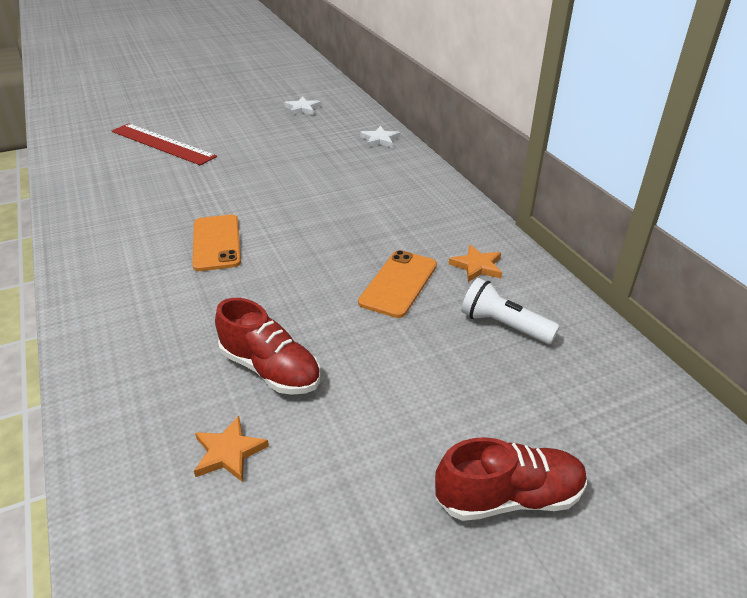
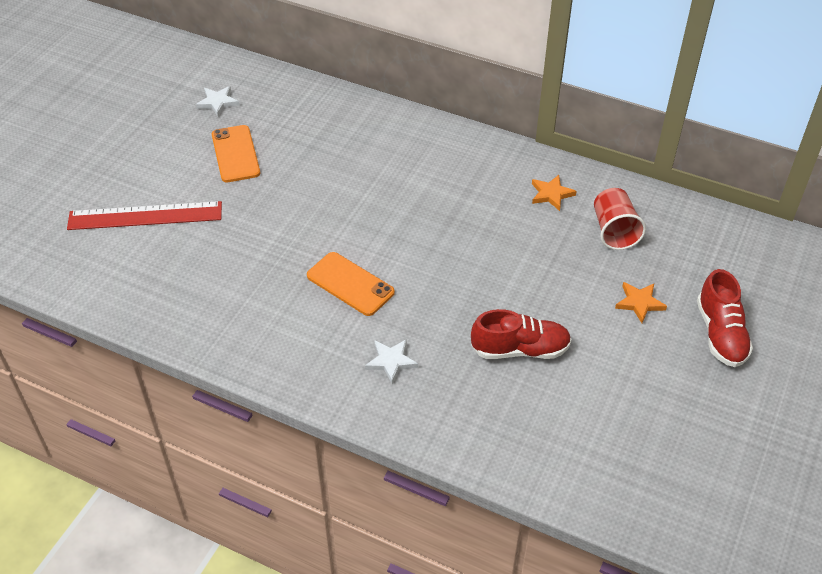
camera: 40 degrees left, 10 degrees up
(228, 452) = (564, 411): orange star -> orange star (639, 303)
(380, 140) = (338, 106): white star -> white star (391, 361)
(399, 284) = (519, 239): orange phone -> orange phone (236, 154)
(504, 325) = (614, 231): white flashlight -> red cup
(508, 497) = (720, 334): red shoe -> red shoe turned 135 degrees clockwise

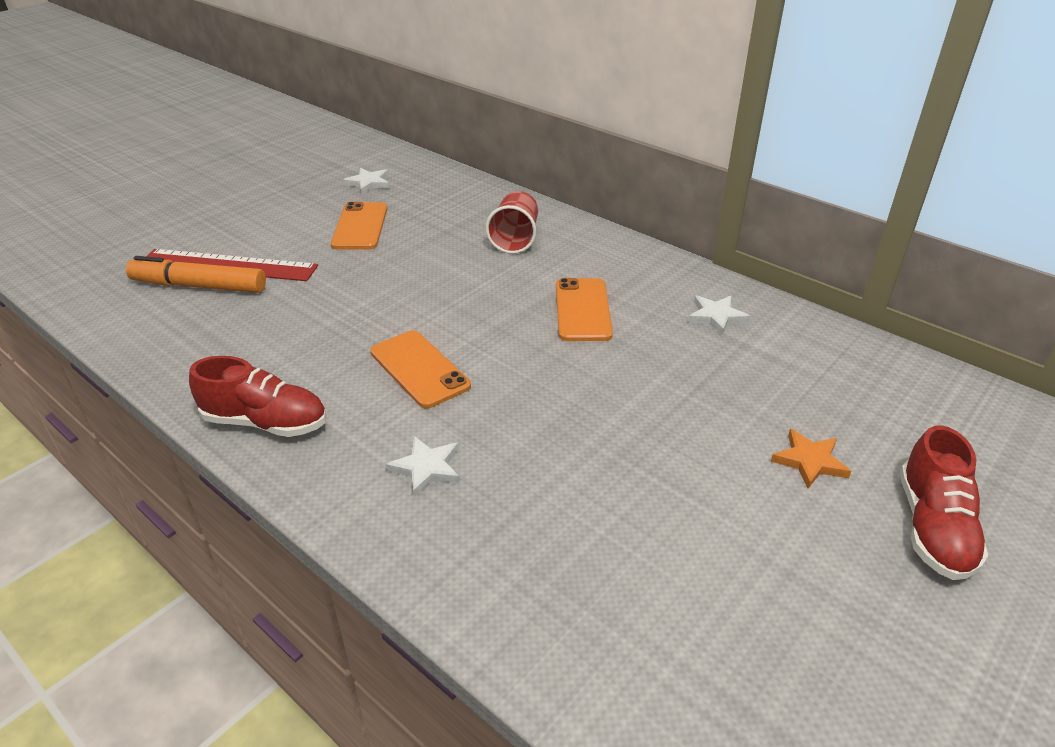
camera: 15 degrees right, 10 degrees down
(133, 241) = (199, 286): none -> orange marker
(451, 207) = (583, 310): none -> orange phone
(520, 349) = (613, 488): red shoe -> red shoe (265, 422)
(551, 194) = (716, 316): orange star -> white star
(614, 231) = (791, 369): red cup -> red cup (515, 239)

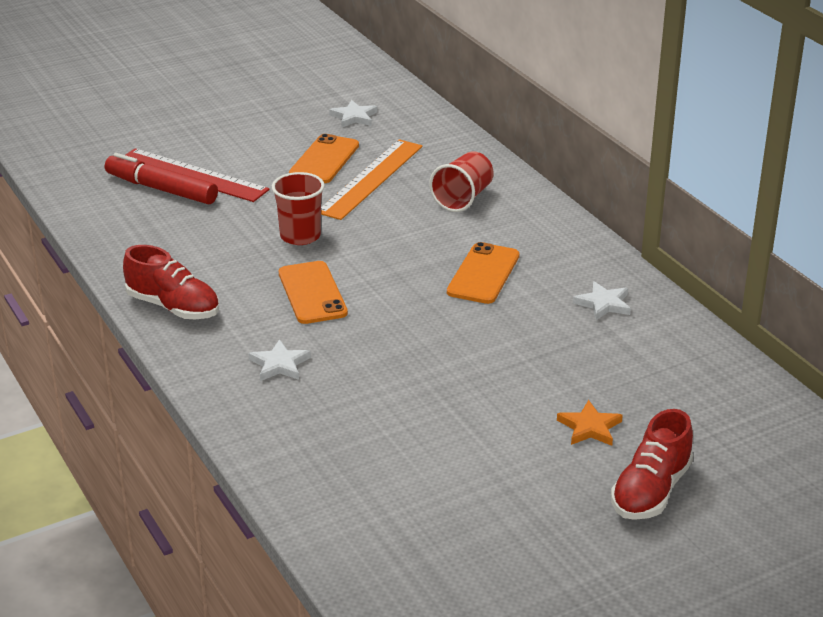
camera: 20 degrees right, 5 degrees down
(199, 286) = (161, 189): orange marker -> red marker
(374, 307) = (300, 236): none -> red cup
(416, 236) = (371, 179): none -> orange ruler

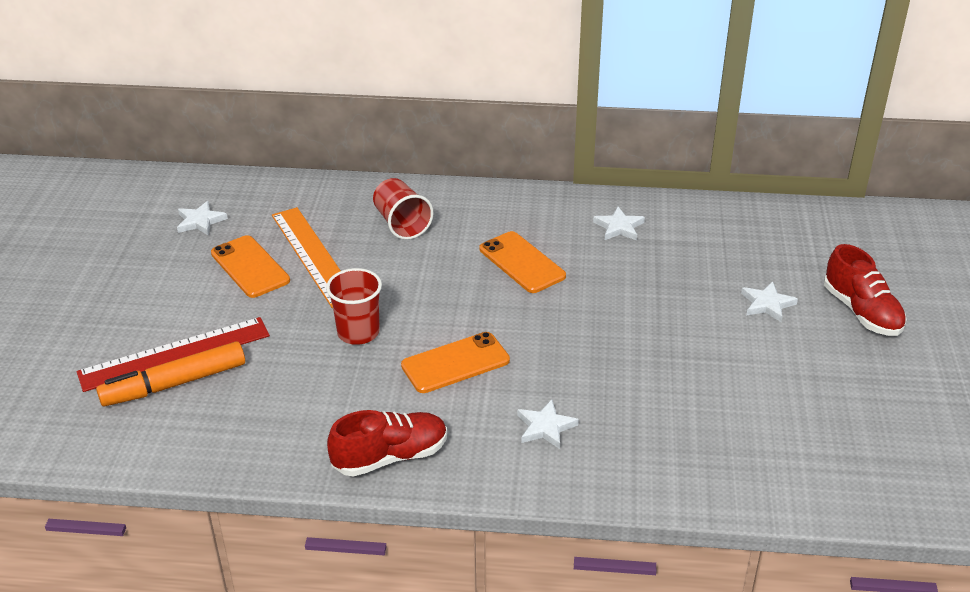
camera: 55 degrees left, 5 degrees up
(161, 189) = (174, 384): red marker -> orange marker
(312, 293) = (455, 363): orange phone -> orange phone turned 45 degrees counterclockwise
(589, 427) = (767, 304): orange star -> white star

